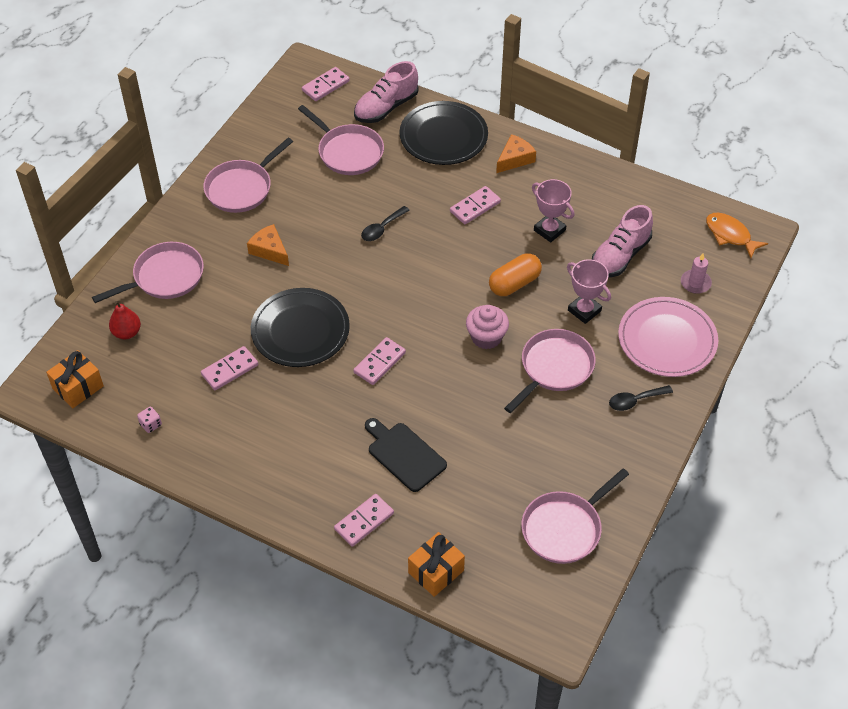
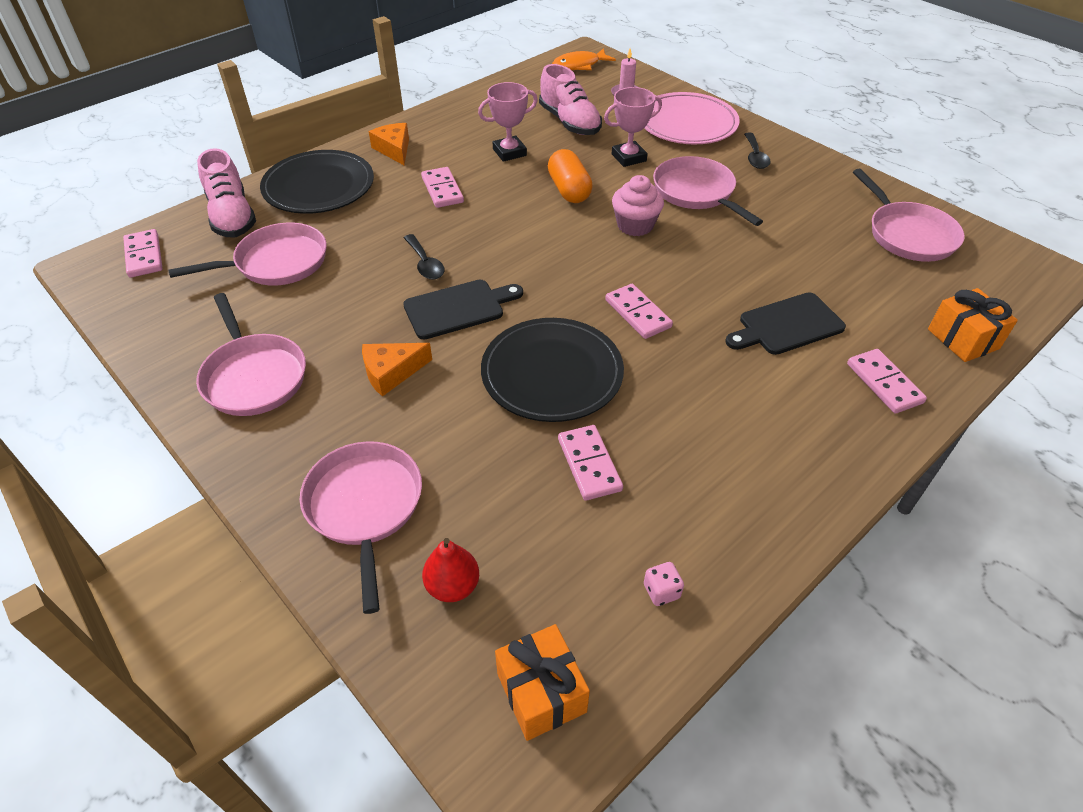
camera: 70 degrees left, 5 degrees down
(343, 262) = (458, 308): none -> black cutting board

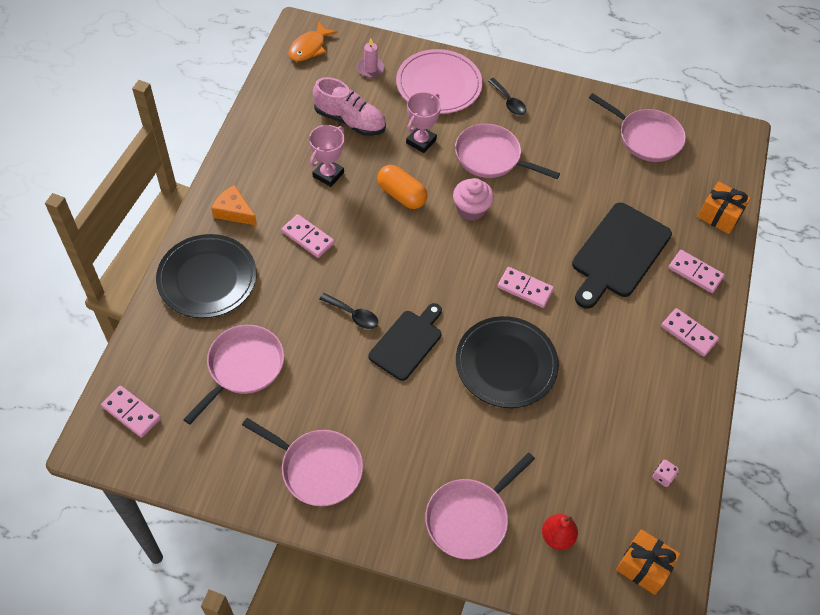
camera: 35 degrees left, 10 degrees up
(232, 216) = (165, 341): pink shoe -> none
(365, 507) = (470, 518): pink pan -> pink pan turned 90 degrees counterclockwise
(391, 372) = (406, 417): orange cheese -> none
(589, 464) = (573, 418): pink domino -> pink domino (688, 333)
(787, 325) = (618, 253): black cutting board -> black cutting board, size x1.53

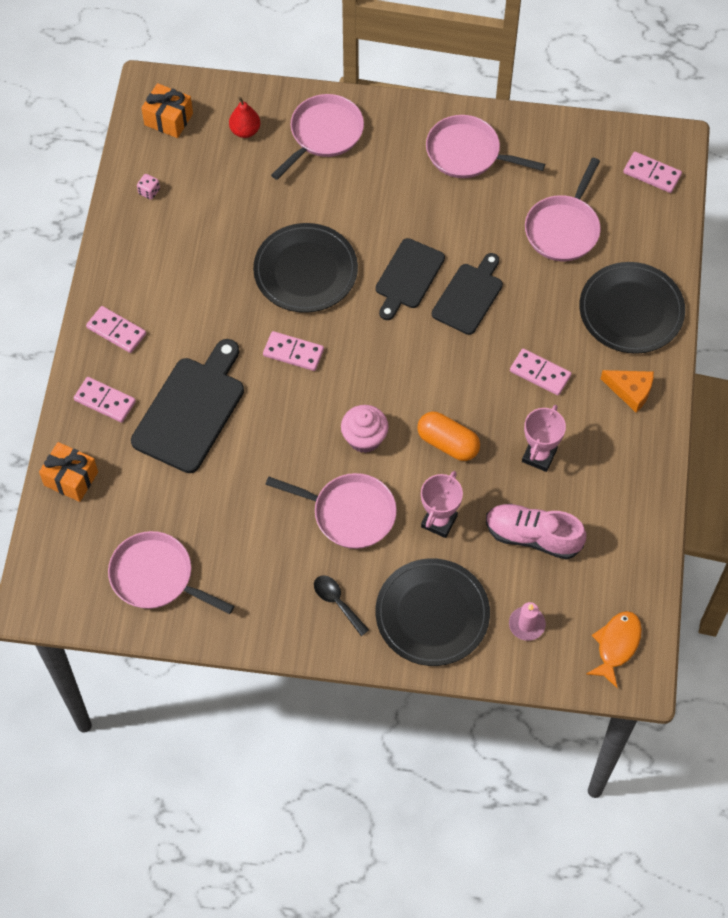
camera: 175 degrees right, 5 degrees up
(353, 315) = (469, 296): black spoon -> black cutting board
(438, 84) = (432, 614): pink plate -> black plate

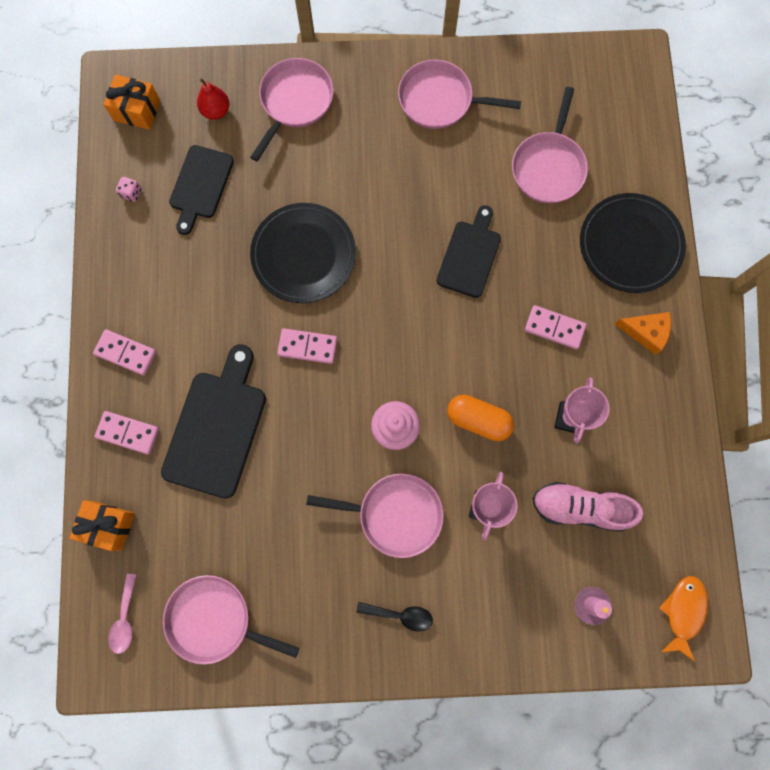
camera: 10 degrees left, 15 degrees up
(71, 562) = (125, 619): none -> pink spoon
(337, 602) = (400, 615): black spoon -> black spoon turned 150 degrees clockwise
(408, 277) = (406, 244): black cutting board -> black cutting board (200, 185)
(432, 614) = (497, 611): black plate -> none
(652, 174) = (623, 94): pink domino -> none

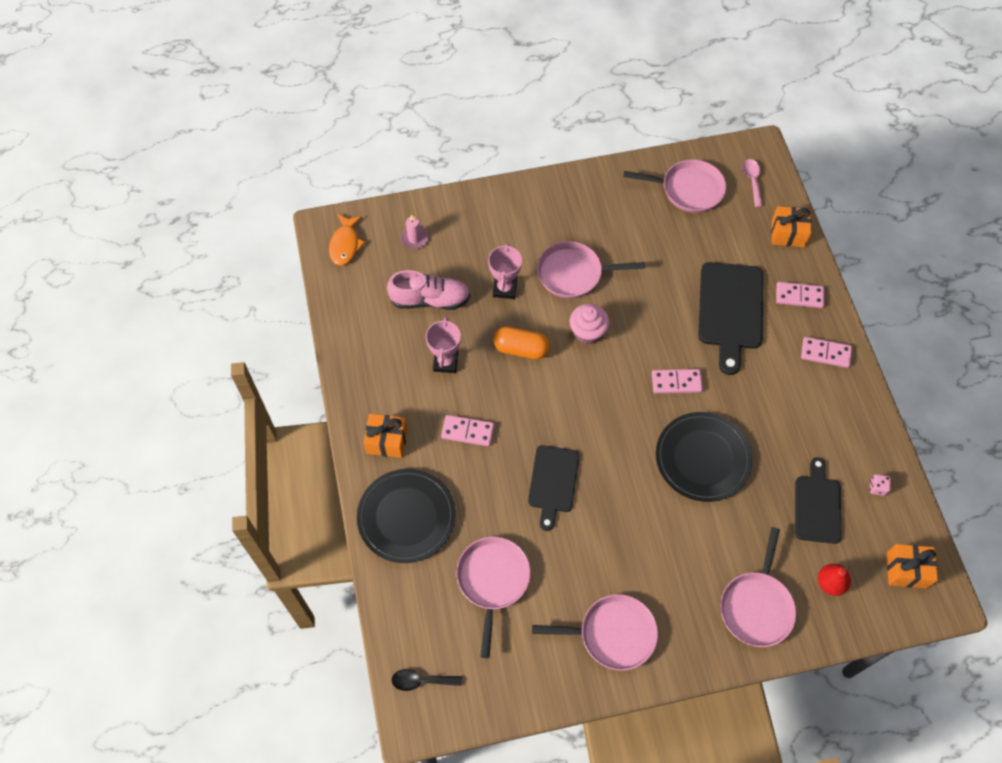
camera: 170 degrees right, 15 degrees down
(400, 615) = (555, 212): black spoon -> black spoon (421, 681)
(645, 332) = (387, 441): orange cheese -> orange gift

